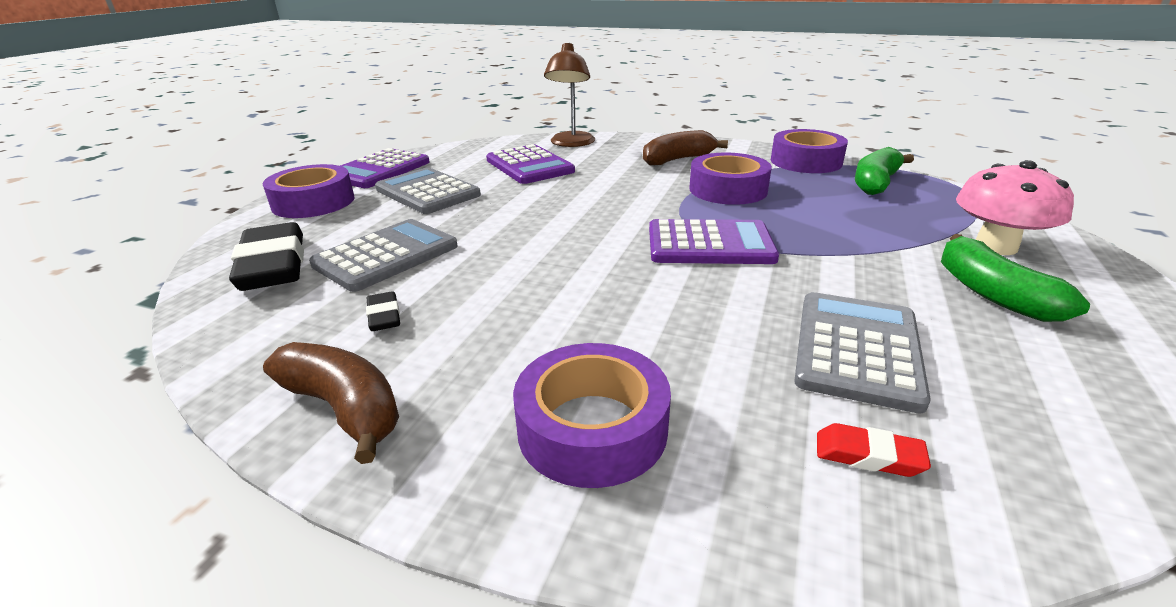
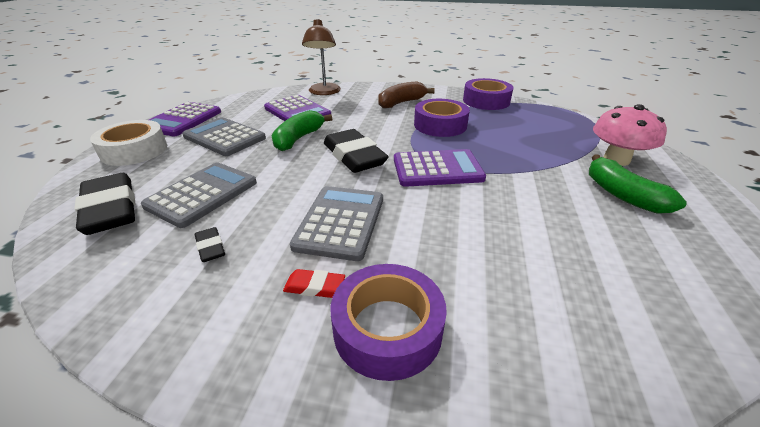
camera: 10 degrees left, 5 degrees up
(313, 202) = (134, 150): purple tape -> white tape
(344, 408) = (193, 334): brown banana -> none
(594, 223) = (354, 156): none -> black eraser
(857, 349) = (551, 245): grey calculator -> grey calculator (340, 222)
(868, 455) = (576, 328): red eraser -> red eraser (314, 287)
(875, 183) = (533, 116): green banana -> green banana (298, 139)

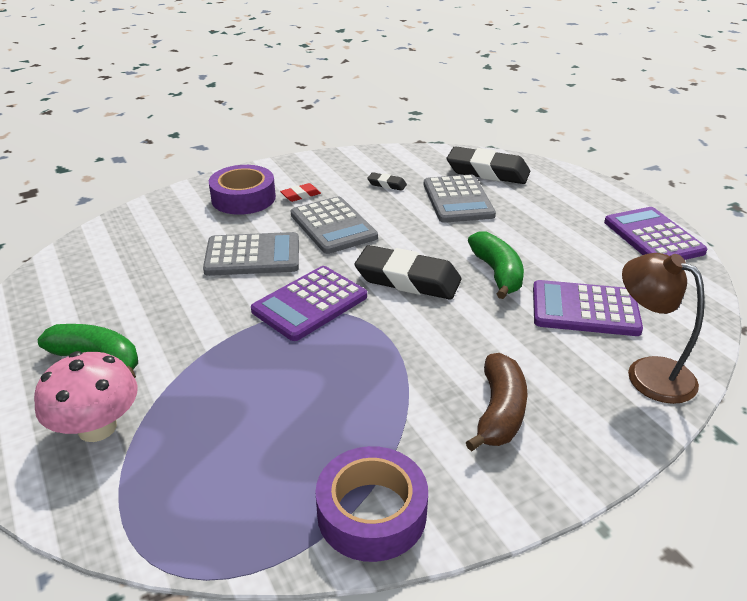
camera: 140 degrees right, 0 degrees up
(134, 150) = (590, 198): white tape -> none
(224, 137) = (563, 241): grey calculator -> grey calculator (252, 256)
(440, 125) = (378, 382): purple tape -> none

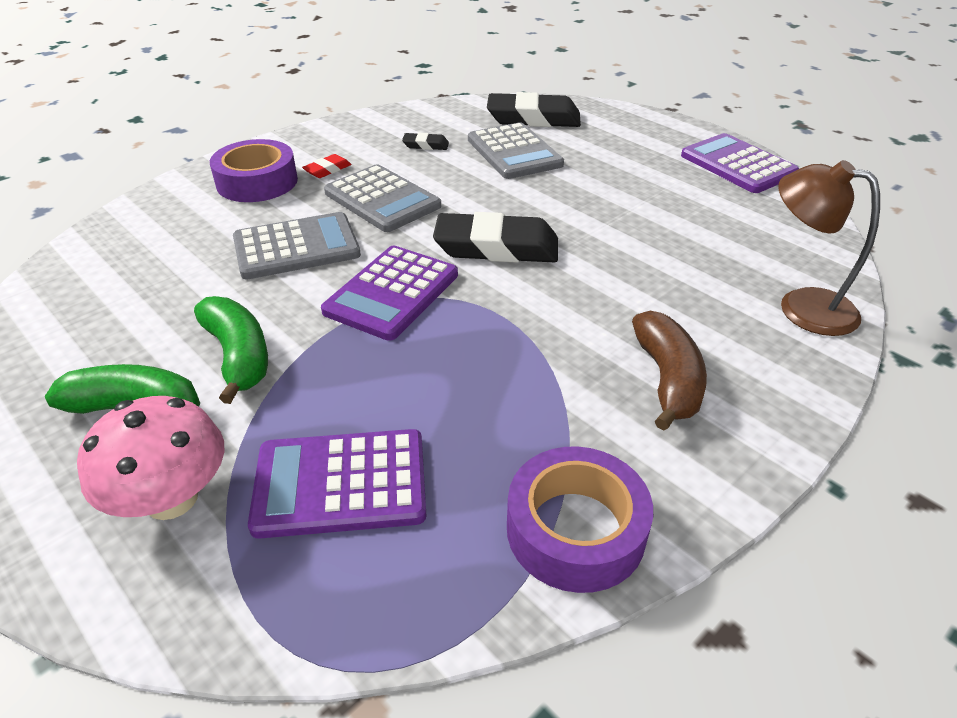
camera: 15 degrees left, 5 degrees up
(497, 273) = (593, 225): green banana -> green banana (238, 356)
(585, 309) = (705, 250): purple calculator -> purple calculator (341, 483)

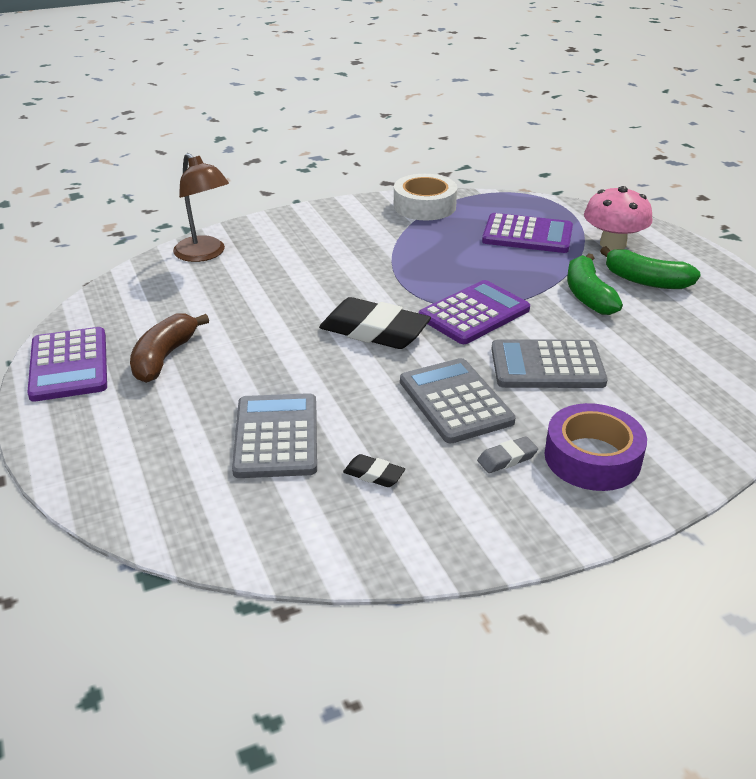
camera: 160 degrees left, 5 degrees down
(327, 170) = (507, 458): red eraser -> grey eraser
(533, 118) = (201, 495): black eraser -> none
(575, 529) = (424, 206): purple tape -> white tape
(667, 379) = (330, 240): brown banana -> brown banana (164, 357)

